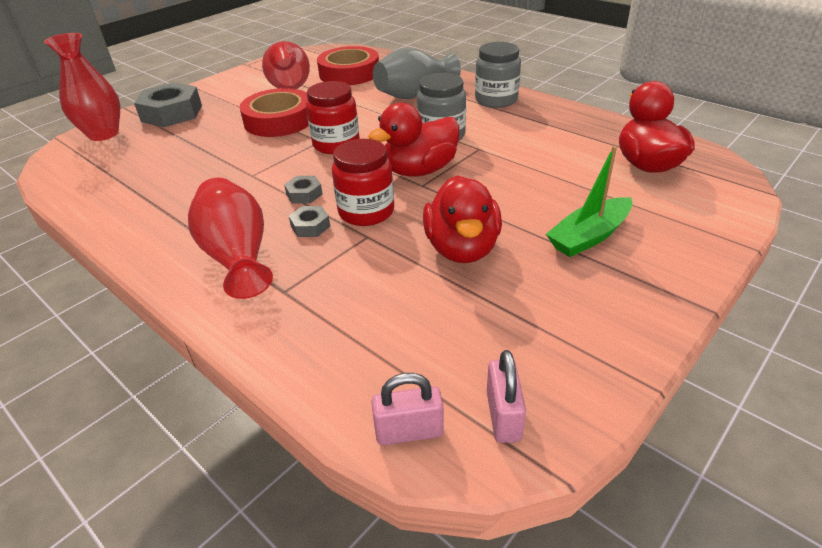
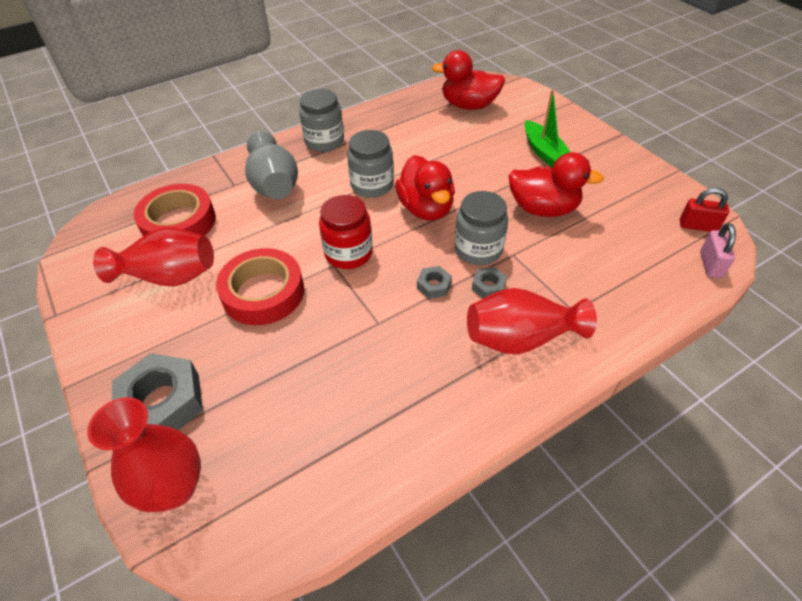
camera: 75 degrees left, 10 degrees up
(366, 212) = (478, 250): red jar -> grey jar
(503, 416) = (698, 226): pink padlock -> red padlock

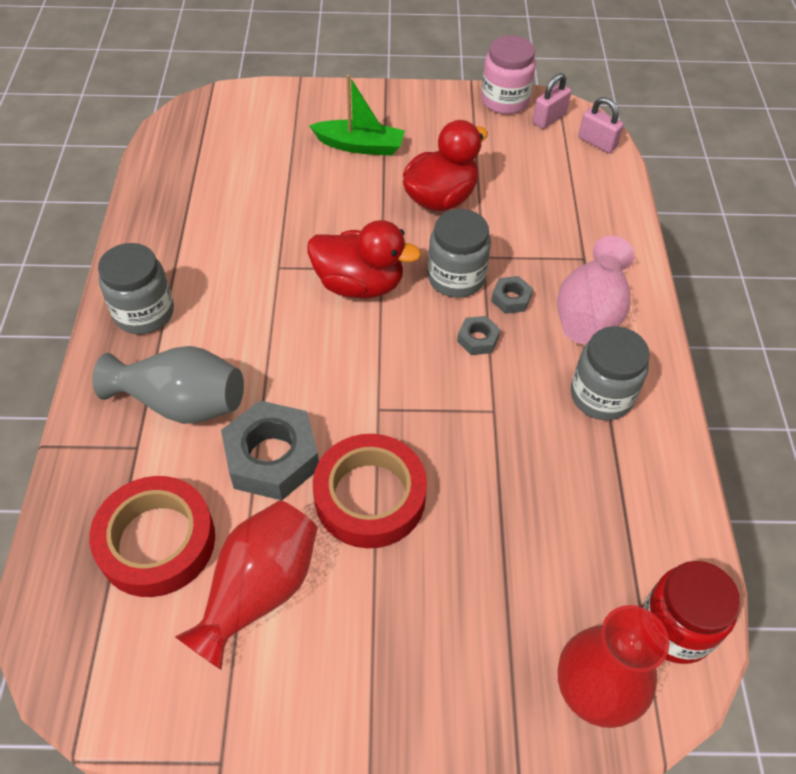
camera: 60 degrees left, 5 degrees up
(162, 402) = (469, 667): grey nut -> grey nut (272, 457)
(348, 253) = (372, 386): red jar -> red jar (675, 628)
(372, 185) = (276, 309): grey jar -> grey jar (601, 396)
(469, 105) = (218, 152): red duck -> none
(520, 338) = (590, 313): red vase -> pink vase
(682, 195) = (504, 101): none -> pink jar
(698, 226) = (549, 118): red padlock -> pink padlock

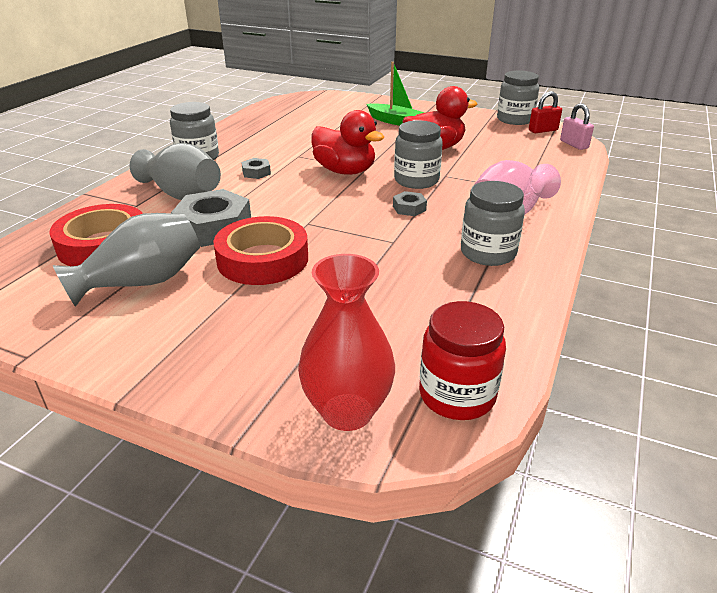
camera: 25 degrees right, 20 degrees down
(259, 590) = (142, 282): red vase -> grey vase
(504, 101) = (514, 119): pink jar -> grey jar
(511, 299) = (450, 196): grey nut -> grey nut (256, 172)
(549, 118) = (543, 130): pink padlock -> red padlock

